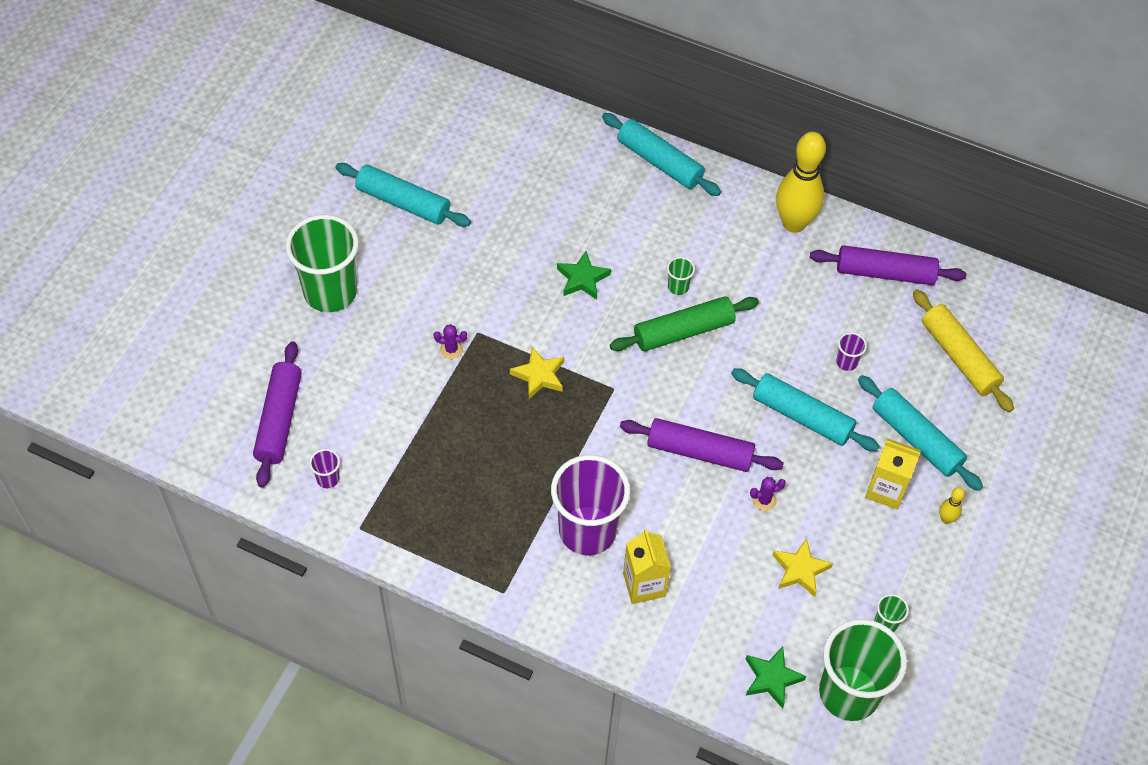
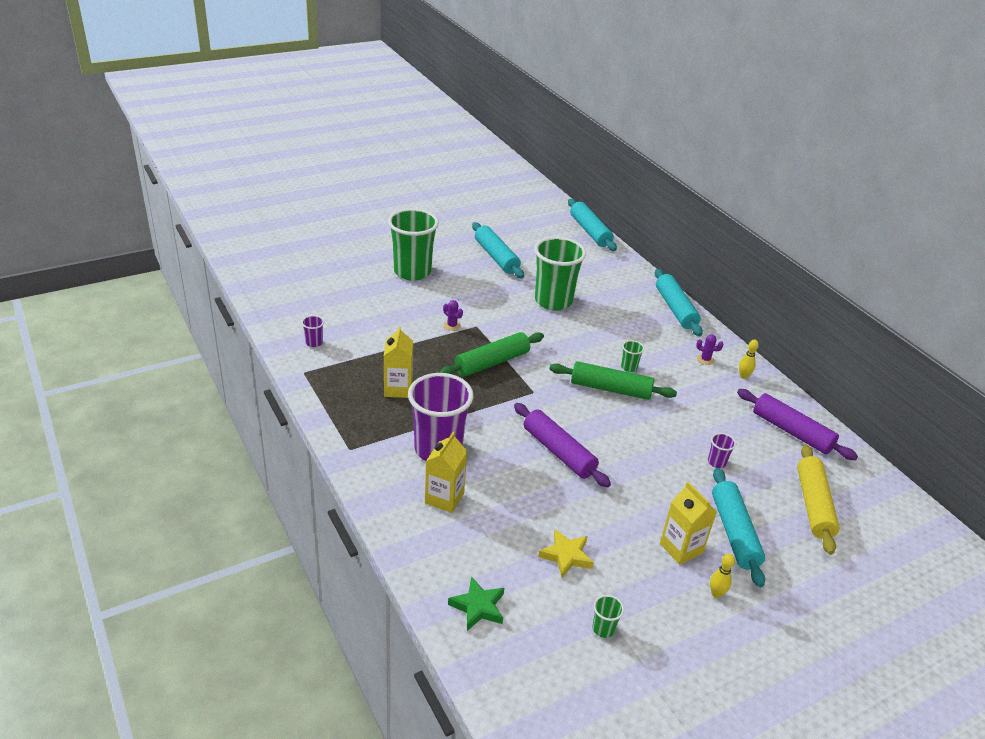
camera: 35 degrees right, 20 degrees down
(279, 420) = (320, 306): purple rolling pin -> none
(478, 480) = (398, 389): none -> yellow carton
(539, 375) = (492, 362): yellow star -> green rolling pin
(582, 279) = (568, 334): green star -> none
(764, 500) = (579, 502): purple cactus -> purple cactus (705, 359)
(794, 223) = (743, 376): yellow bowling pin -> yellow bowling pin, size x0.41
(802, 416) = (653, 473): turquoise rolling pin -> turquoise rolling pin (590, 231)
(848, 693) = (529, 655): green cup -> green cup (553, 301)

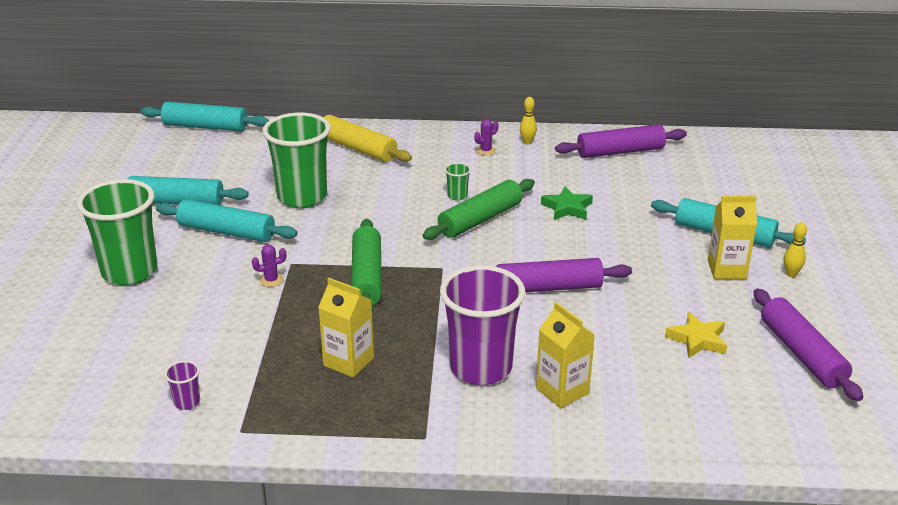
camera: 55 degrees left, 5 degrees down
(478, 607) = (735, 423): green star -> green star (567, 208)
(603, 629) = (802, 354): green cup -> purple rolling pin
(675, 309) = (394, 134): turquoise rolling pin -> turquoise rolling pin (227, 232)
(716, 462) = (631, 205): purple cup -> none
(813, 505) = (716, 181): yellow rolling pin -> yellow rolling pin (357, 148)

